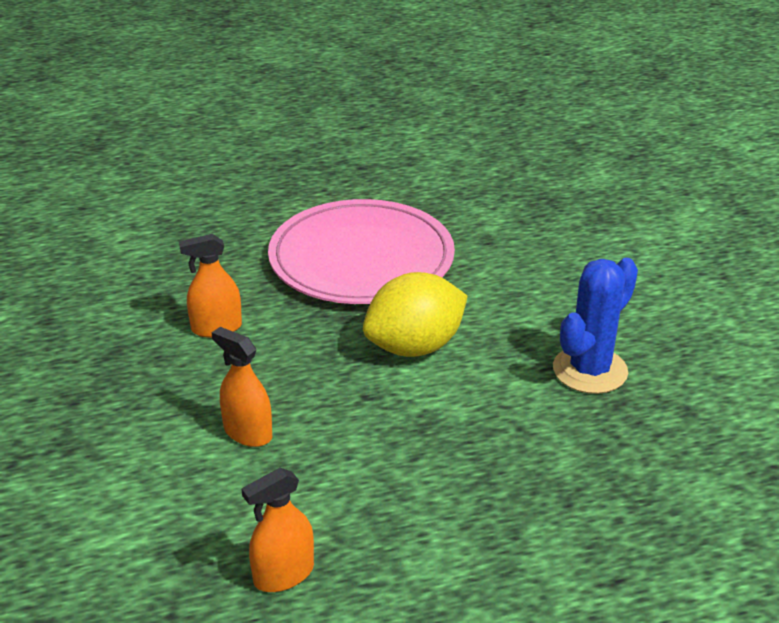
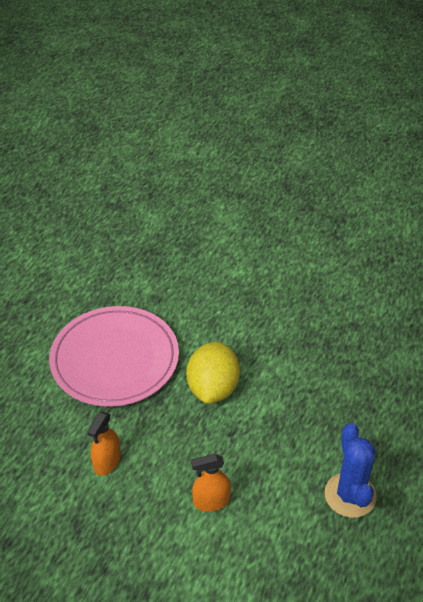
camera: 50 degrees left, 10 degrees up
(284, 574) = (327, 548): orange spray bottle -> none
(590, 370) = (296, 336): blue cactus -> blue cactus (350, 495)

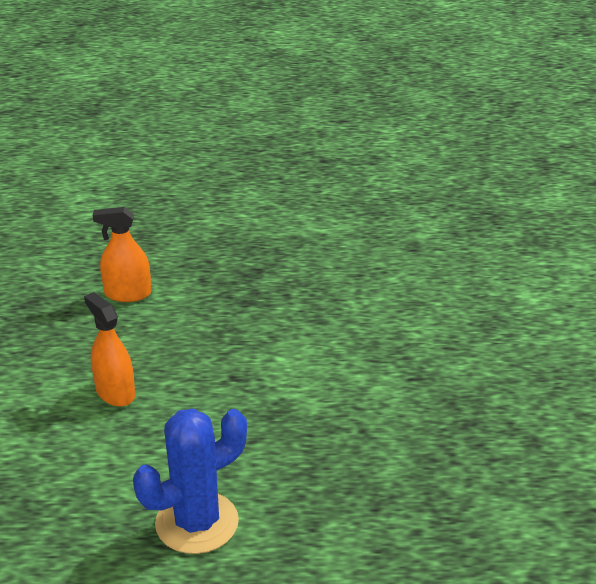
camera: 65 degrees right, 10 degrees down
(115, 359) = (285, 248): pink plate -> none
(213, 388) = (298, 339): yellow lemon -> none

